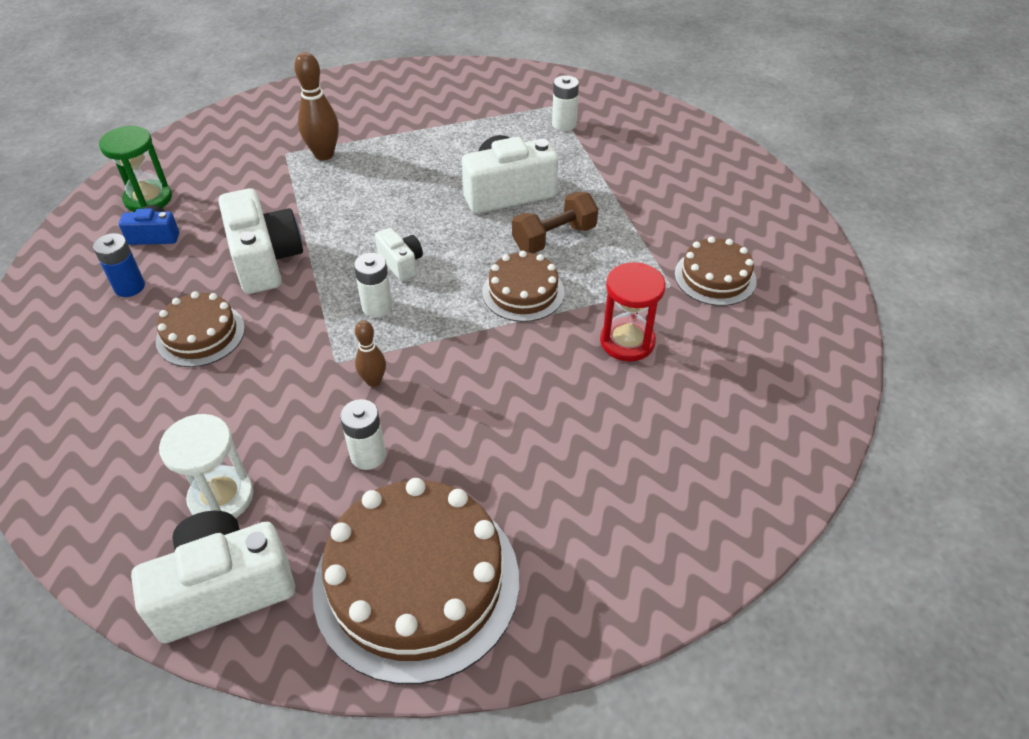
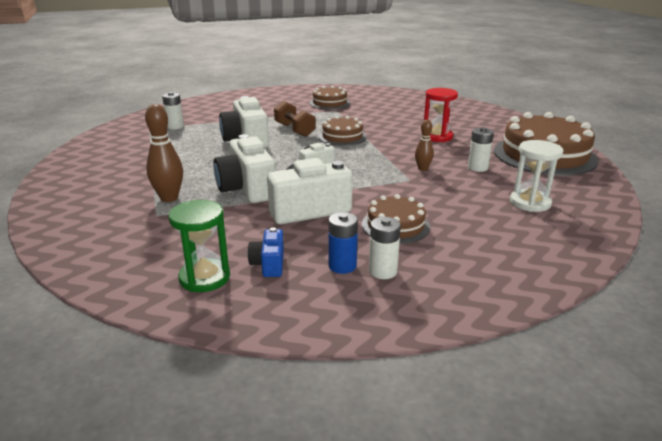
camera: 90 degrees left, 20 degrees down
(224, 589) = (586, 196): white camera -> white camera (247, 189)
(377, 307) = (358, 171): white battery -> white battery (383, 271)
(627, 341) = (377, 118): red hourglass -> red hourglass (437, 137)

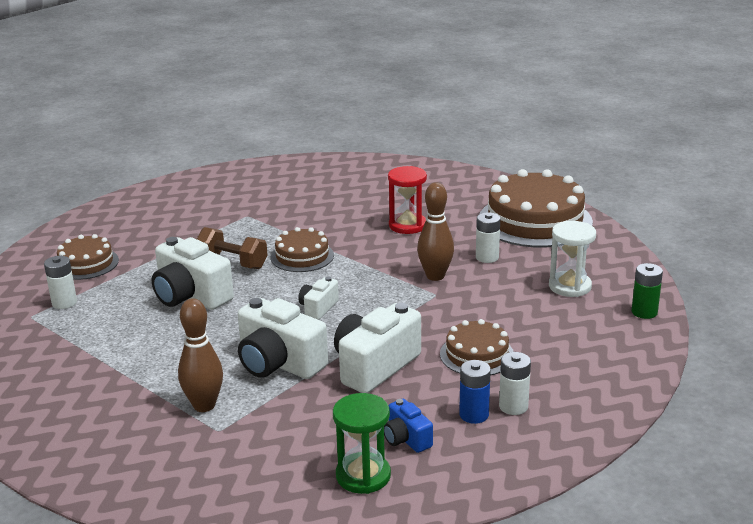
camera: 30 degrees left, 0 degrees up
(329, 103) = (226, 205): brown cake -> brown cake (86, 263)
(422, 169) = (435, 276): brown bowling pin -> brown bowling pin, size x1.68
(585, 239) = (644, 312): none -> green battery

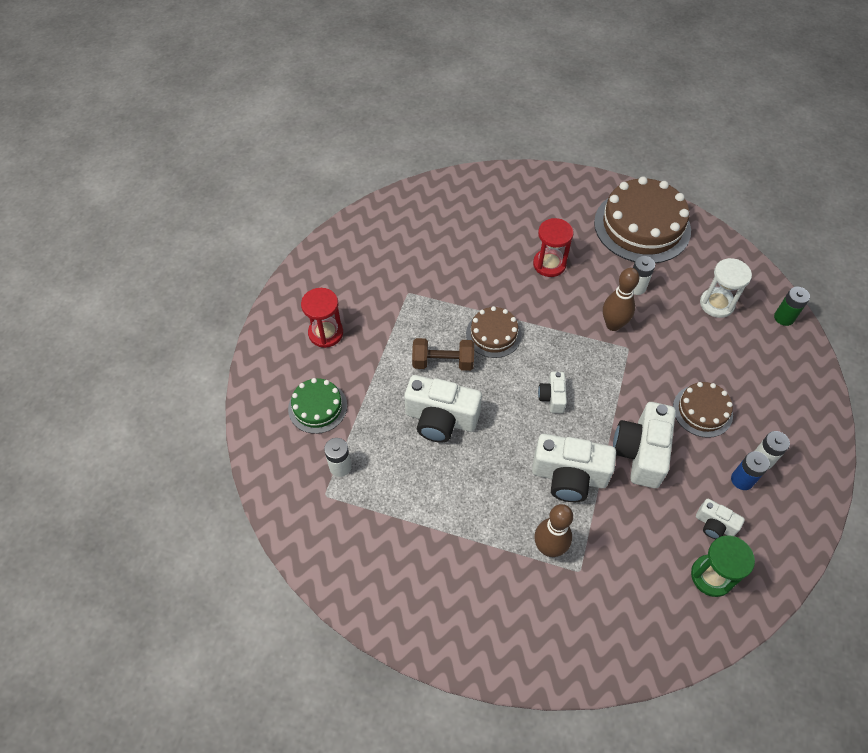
camera: 25 degrees left, 30 degrees up
(86, 263) = (317, 407): brown cake -> green cake
(144, 223) = (326, 333): none -> red hourglass
(406, 439) = (714, 525): blue camera -> white camera

